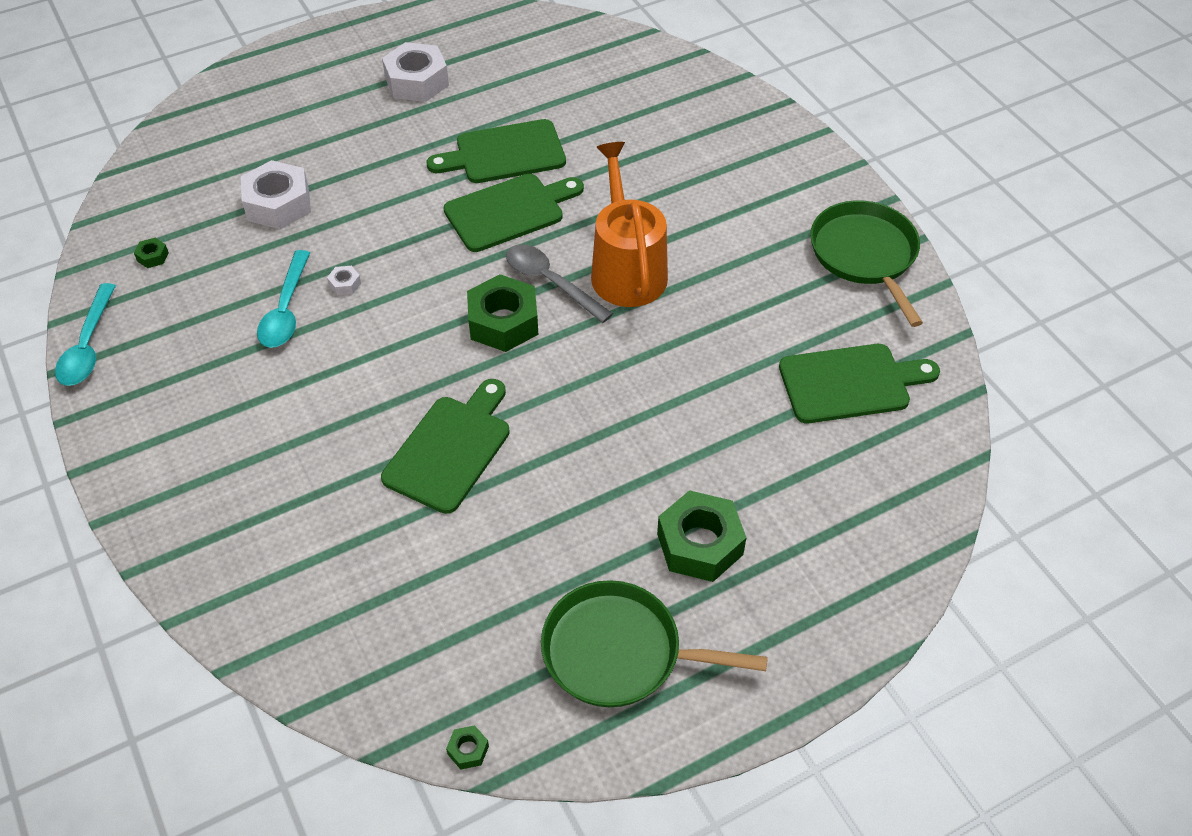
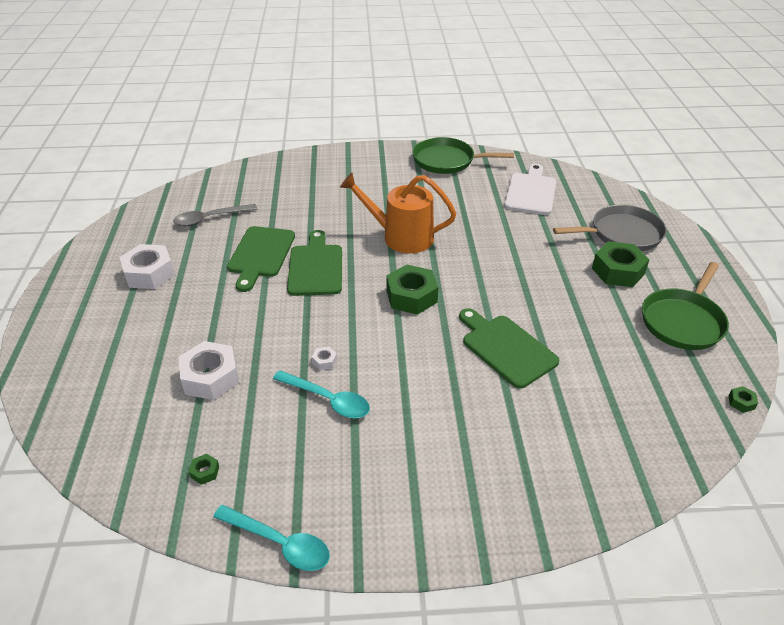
camera: 65 degrees left, 10 degrees down
(550, 282) = (390, 268): grey spoon -> grey spoon (209, 219)
(810, 532) = (622, 234): none -> grey pan
(850, 383) = (530, 192): green cutting board -> white cutting board

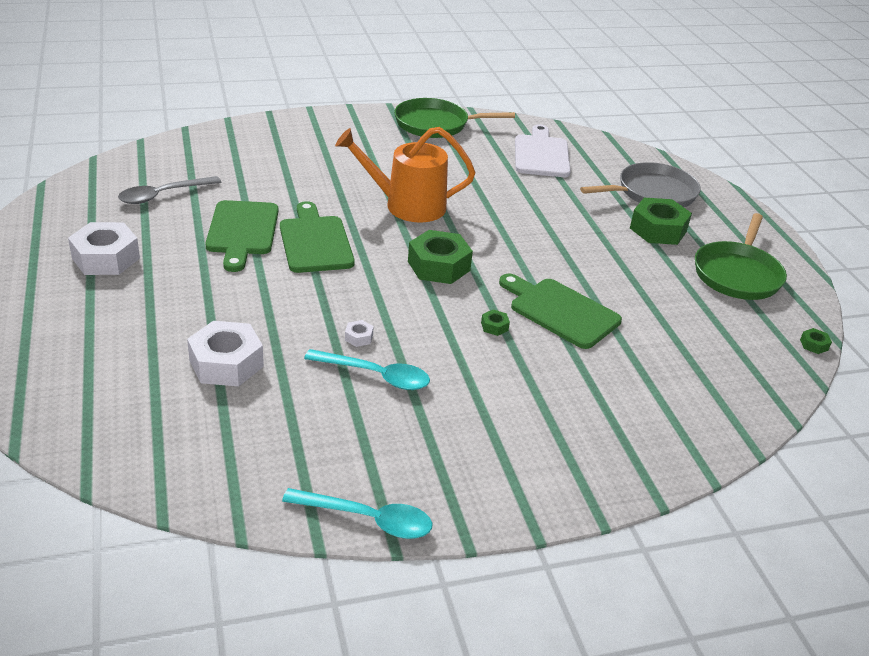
camera: 15 degrees left, 5 degrees down
(205, 472) = (254, 459): green nut -> green nut (494, 326)

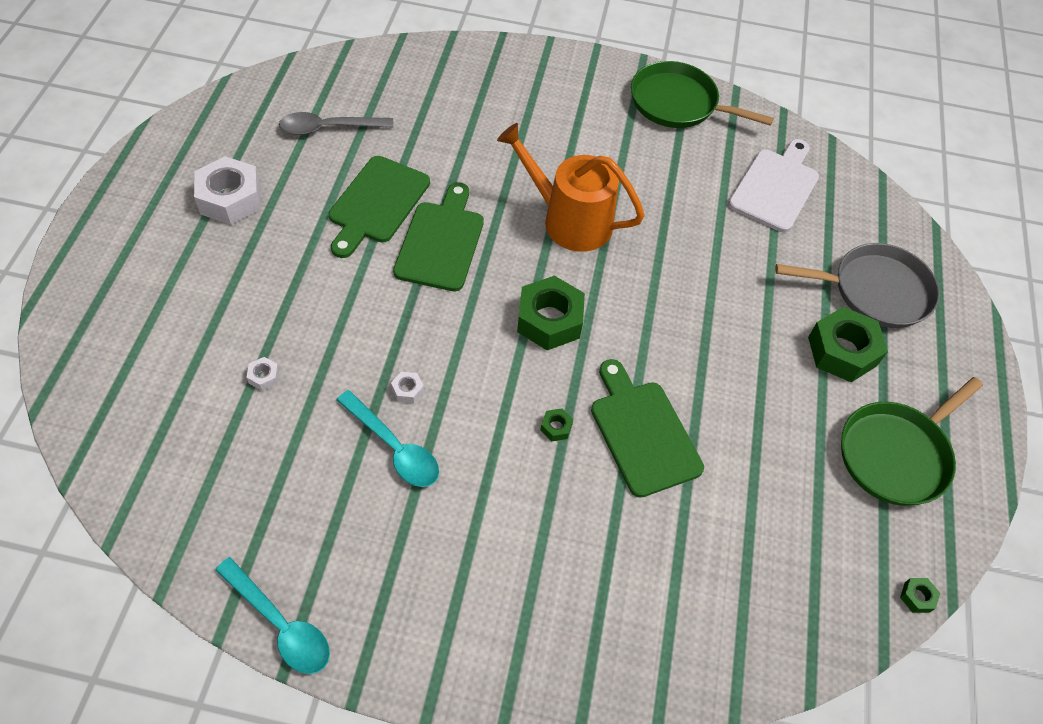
camera: 25 degrees right, 20 degrees up
(226, 363) = (264, 376): white nut -> white nut, size x0.42

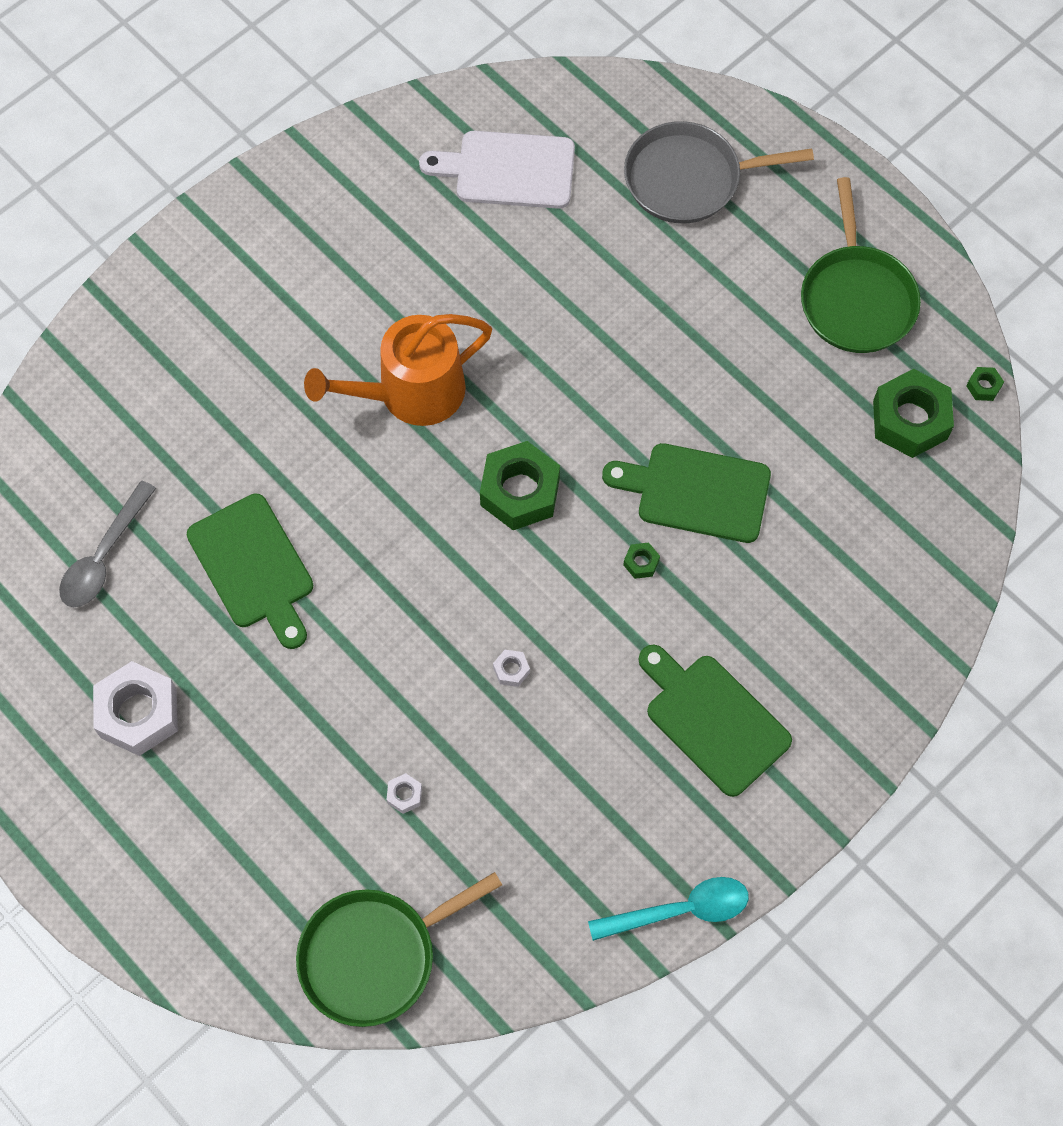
camera: 50 degrees left, 10 degrees up
(394, 448) = (567, 718): turquoise spoon -> none
(441, 242) = (351, 534): green cutting board -> green cutting board (712, 720)
(677, 103) = (330, 178): green pan -> green pan (374, 956)
(775, 187) = (508, 170): white cutting board -> white cutting board turned 60 degrees counterclockwise
(842, 351) = (730, 260): green nut -> green nut (910, 420)
(875, 291) = (688, 179): grey pan -> grey pan turned 135 degrees counterclockwise

